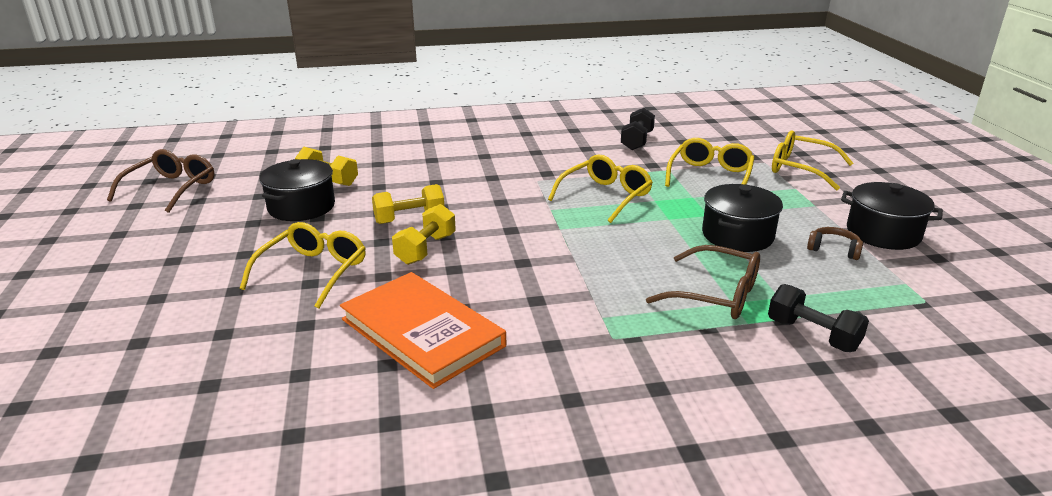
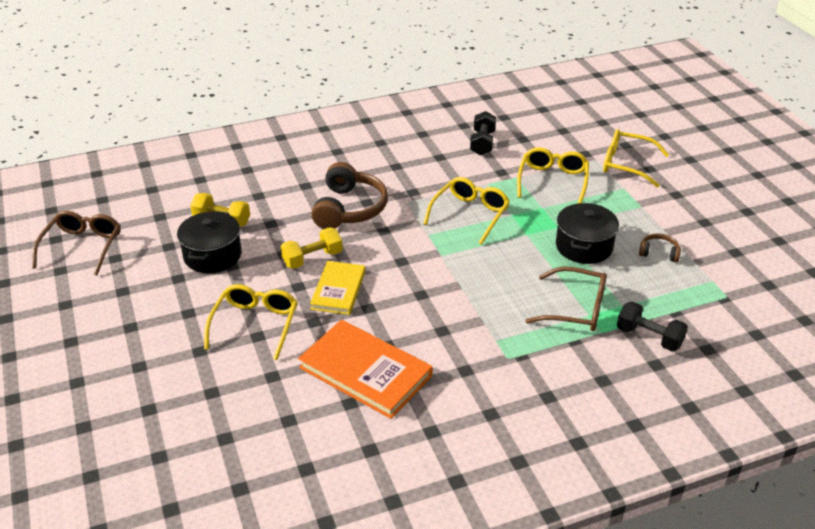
camera: 10 degrees left, 10 degrees up
(426, 249) = (338, 290): yellow dumbbell -> yellow book
(470, 181) = (349, 209): none -> brown headphones
(883, 233) = (695, 231): black pot -> none

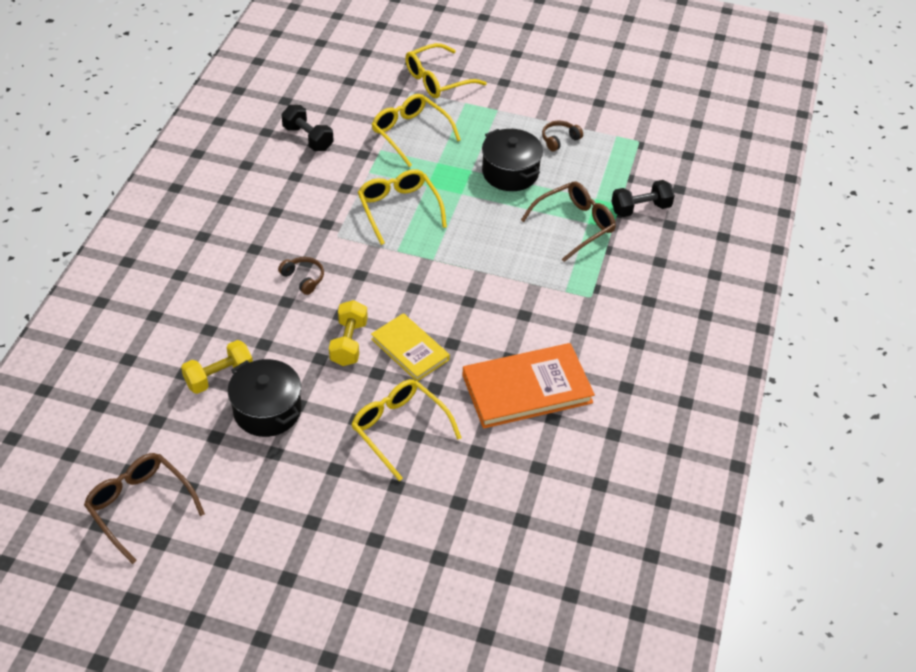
camera: 55 degrees left, 10 degrees up
(349, 209) = (303, 278): brown headphones -> brown headphones, size x0.47

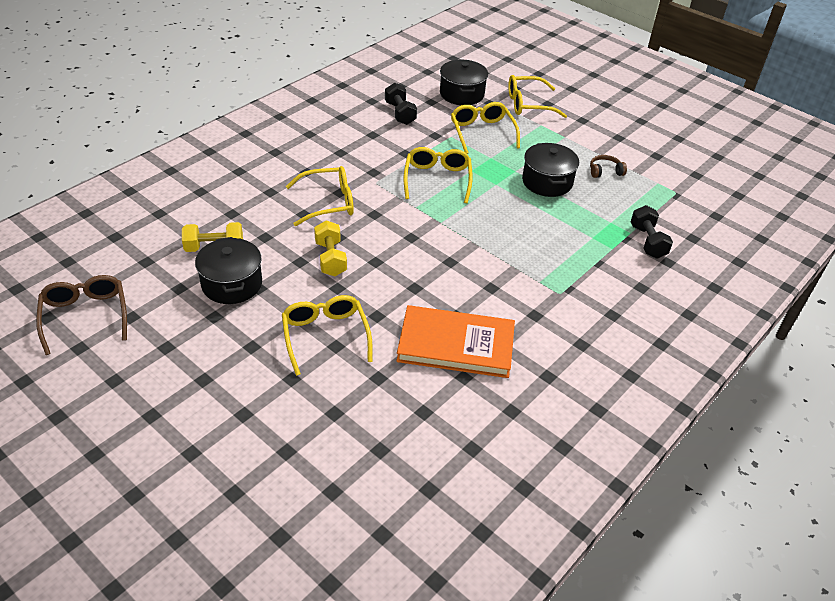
camera: 25 degrees right, 5 degrees down
(303, 278) = (328, 203): brown headphones -> yellow glasses
(349, 343) = (330, 258): yellow dumbbell -> yellow dumbbell turned 45 degrees counterclockwise
(359, 90) = (462, 94): none -> black pot
(410, 349) = (376, 280): yellow book -> none
(574, 225) = (579, 235): brown glasses -> none
(640, 208) = (647, 242): black dumbbell -> black dumbbell turned 75 degrees clockwise

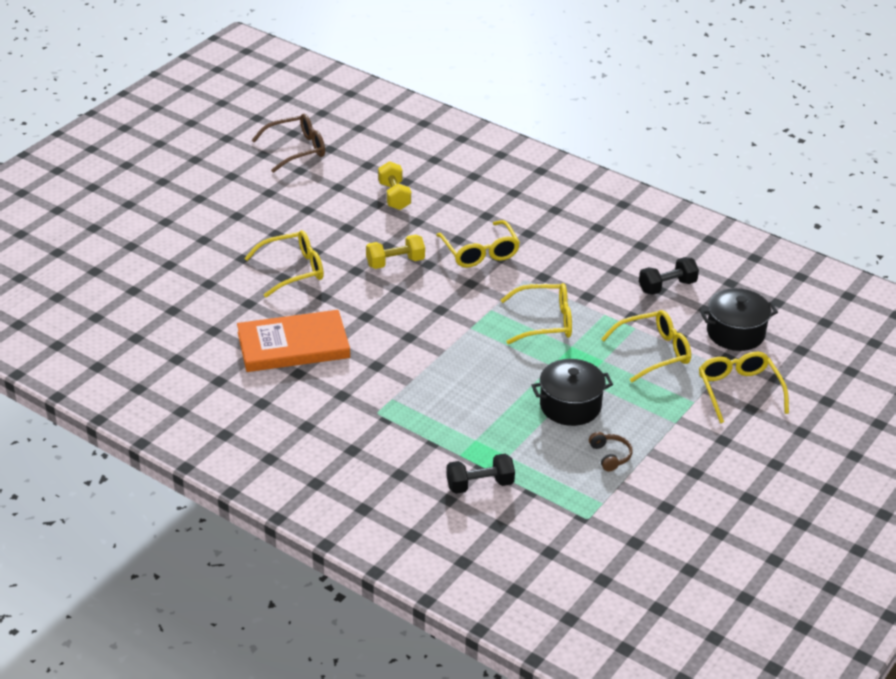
camera: 85 degrees right, 5 degrees down
(232, 284) = (348, 212): black pot -> none
(456, 345) = (293, 345): orange book -> orange book turned 75 degrees clockwise

